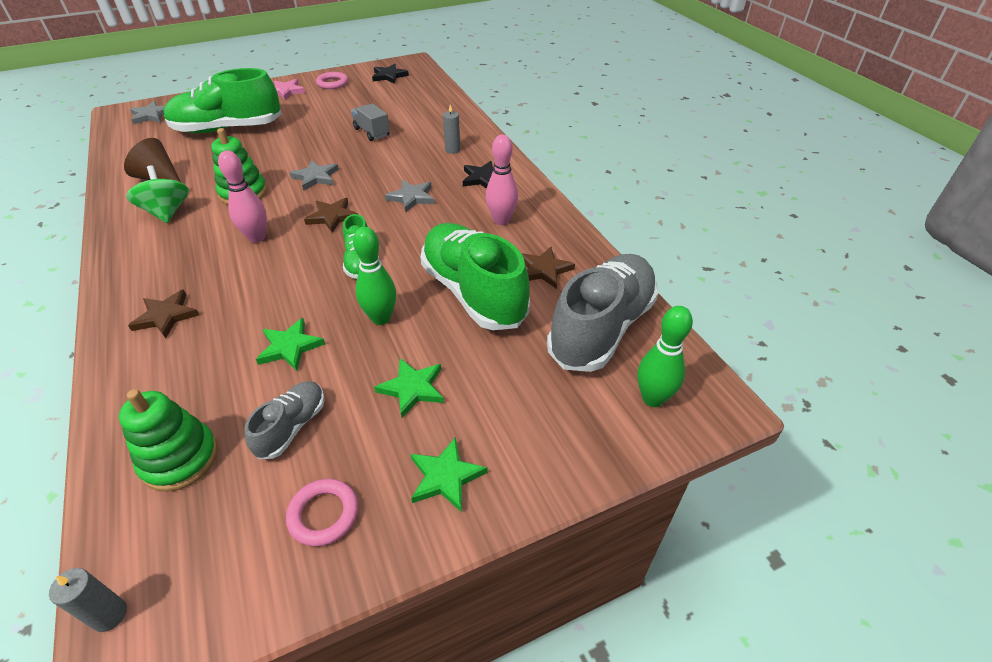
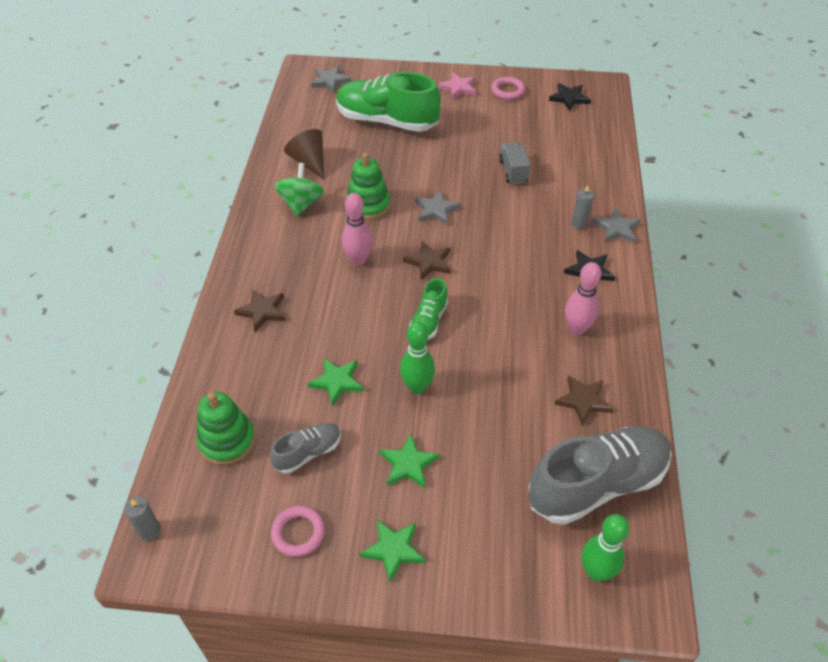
camera: 30 degrees right, 5 degrees up
(412, 197) = (509, 268): grey star -> grey star (617, 228)
(473, 293) = (506, 396): green shoe -> none

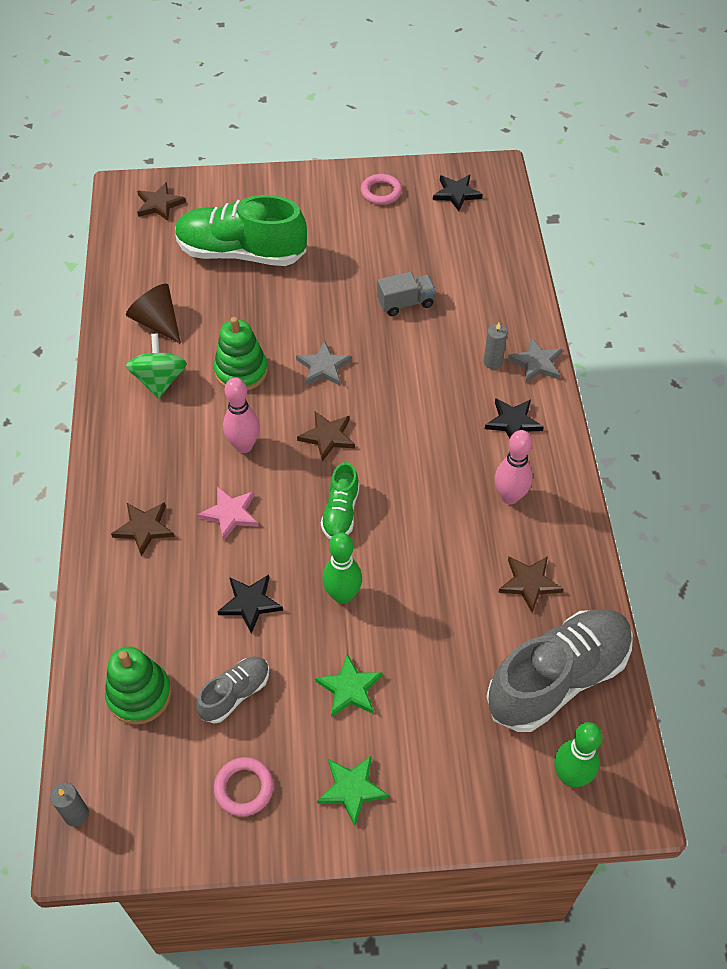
camera: 10 degrees left, 5 degrees up
(330, 81) = (159, 204): grey star -> brown star
(337, 382) = (250, 603): green star -> black star
(458, 88) = (320, 195): pink star -> pink star (230, 514)
(513, 171) = (405, 303): grey truck -> grey truck turned 90 degrees clockwise

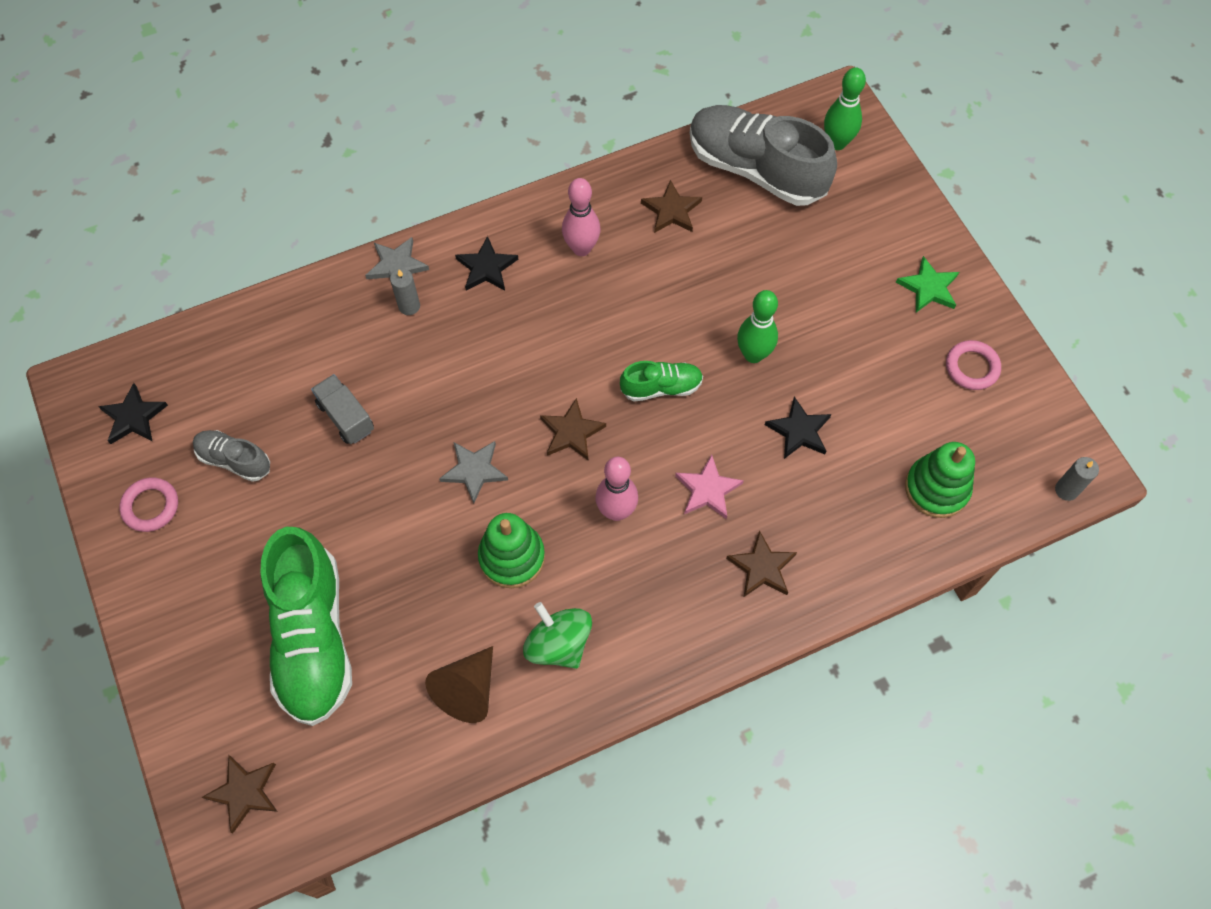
camera: 110 degrees left, 10 degrees up
(160, 380) = (558, 644): green spinning top -> green spinning top turned 75 degrees clockwise
(235, 694) = (894, 407): grey shoe -> grey shoe (234, 460)
(349, 688) = (842, 318): green star -> none

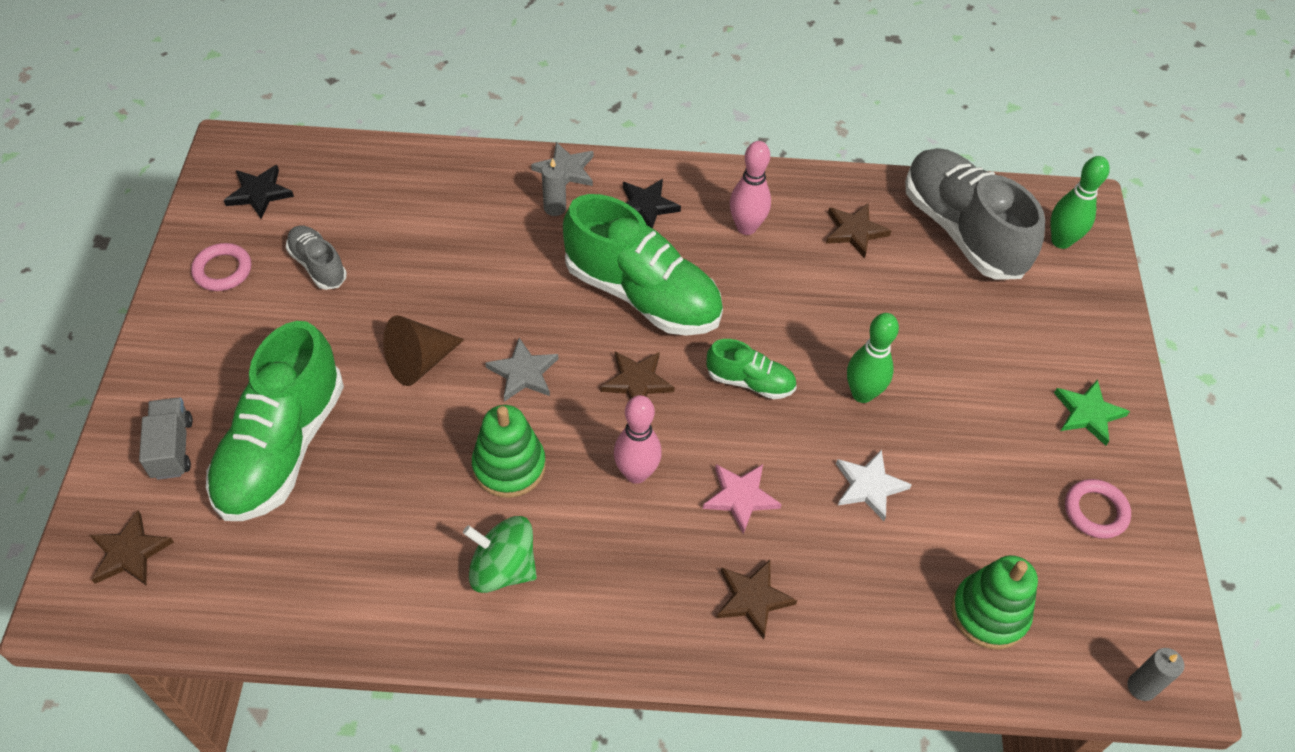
camera: 25 degrees right, 10 degrees down
(346, 417) = (438, 274): grey truck -> grey truck (172, 448)
(467, 690) = (389, 566): brown cone -> brown cone (419, 362)
(530, 352) = (642, 294): none -> green shoe
(558, 644) = (503, 568): green spinning top -> green spinning top turned 60 degrees counterclockwise
(799, 431) = (869, 486): black star -> white star

